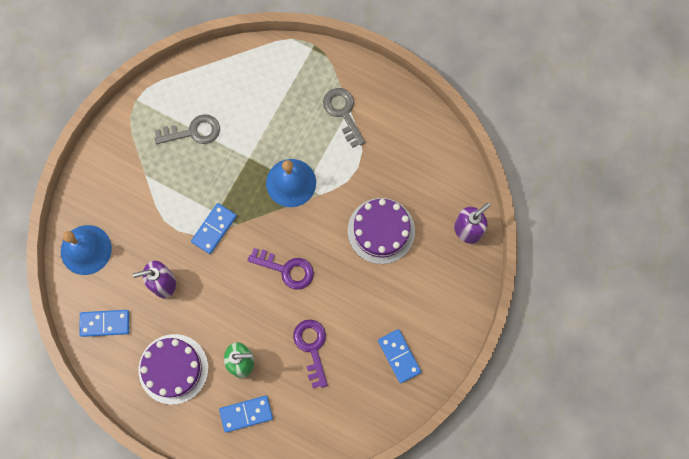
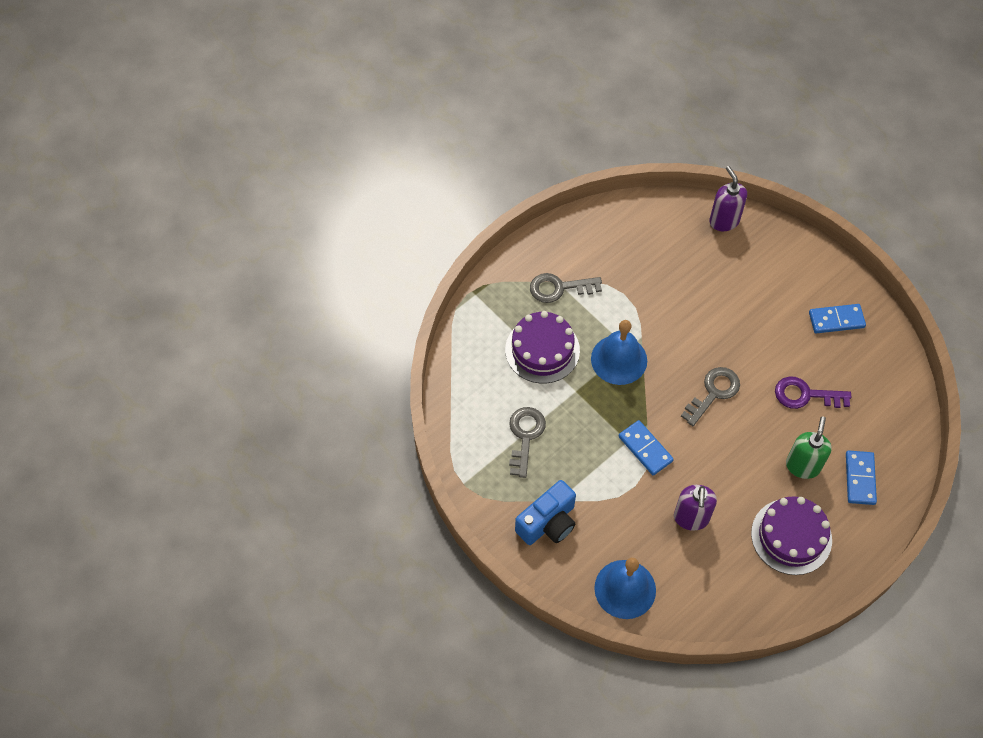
camera: 70 degrees left, 15 degrees down
(105, 323) = (719, 593): blue domino -> none
(123, 174) = (548, 523): none -> blue camera
(287, 269) = (714, 392): purple key -> grey key
(381, 230) = (699, 294): purple cake -> purple cake (542, 350)

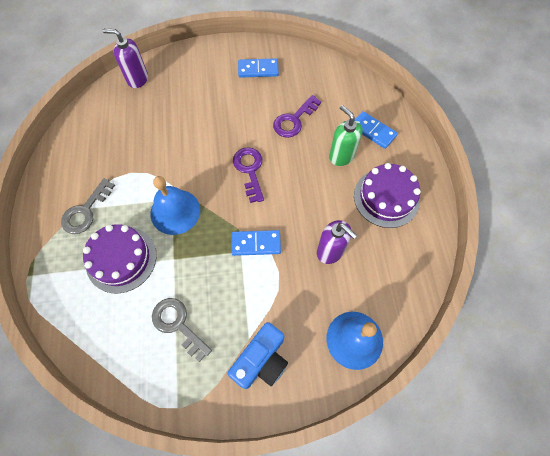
camera: 55 degrees left, 5 degrees up
(548, 523) = (261, 360): blue camera -> blue camera turned 45 degrees clockwise
(714, 392) = (249, 170): grey key -> purple key
(836, 320) = (258, 70): blue domino -> blue domino turned 60 degrees clockwise

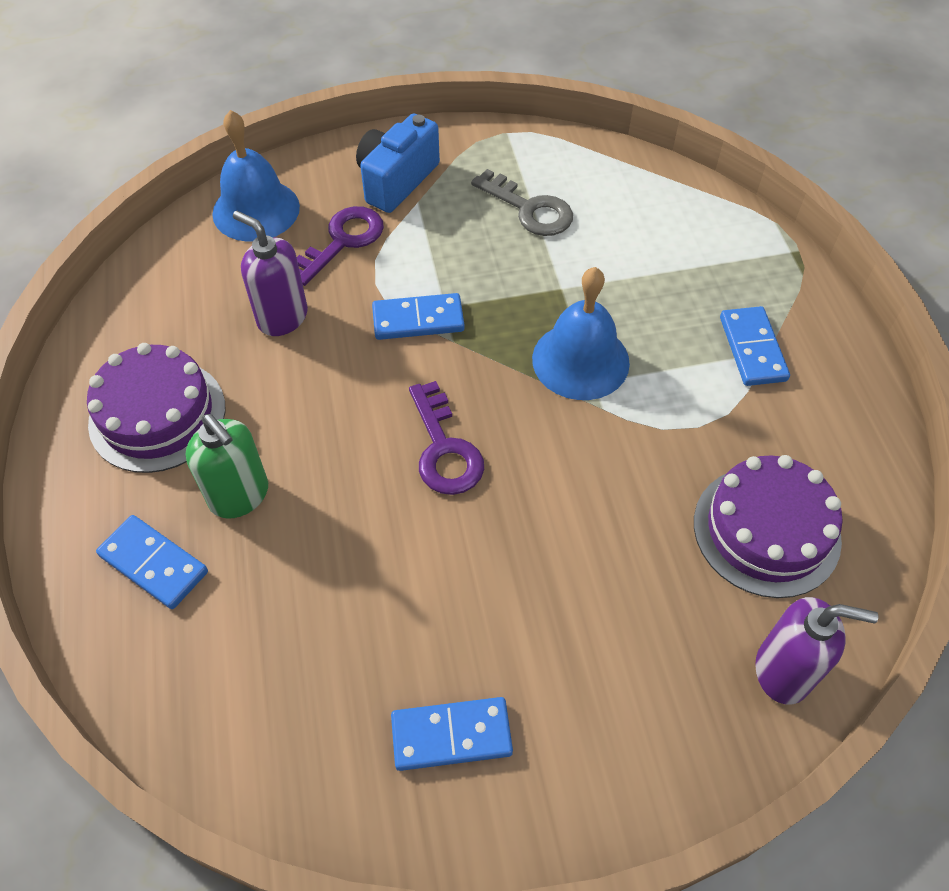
camera: 175 degrees right, 10 degrees down
(85, 211) = (752, 349): grey key -> blue domino
(121, 259) = (652, 282): purple cake -> purple cake (766, 530)
(294, 120) = (348, 578): purple key -> purple key (343, 241)

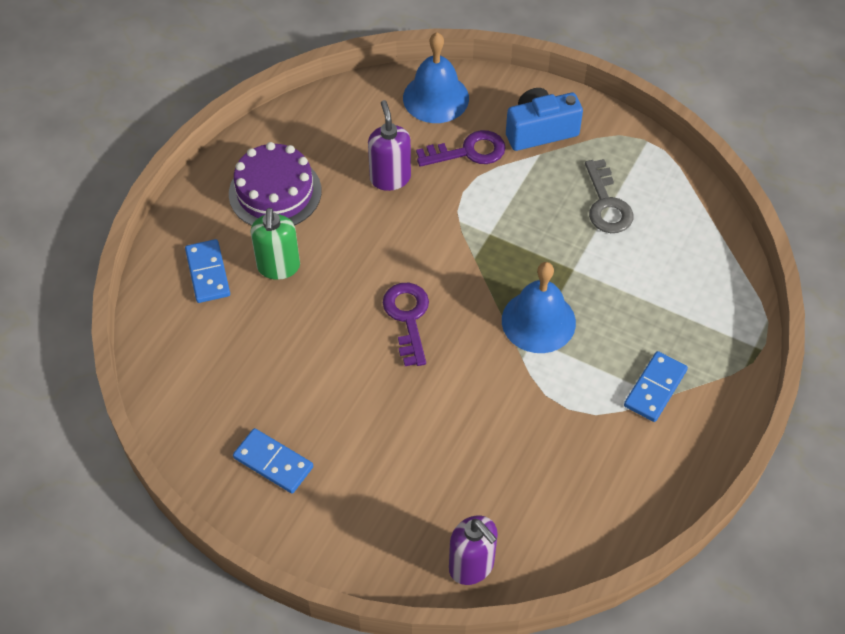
camera: 40 degrees right, 0 degrees up
(418, 319) = (466, 231): blue domino -> none
(444, 449) = (408, 317): purple key -> purple key turned 150 degrees clockwise
(766, 530) = (544, 492): purple cake -> none

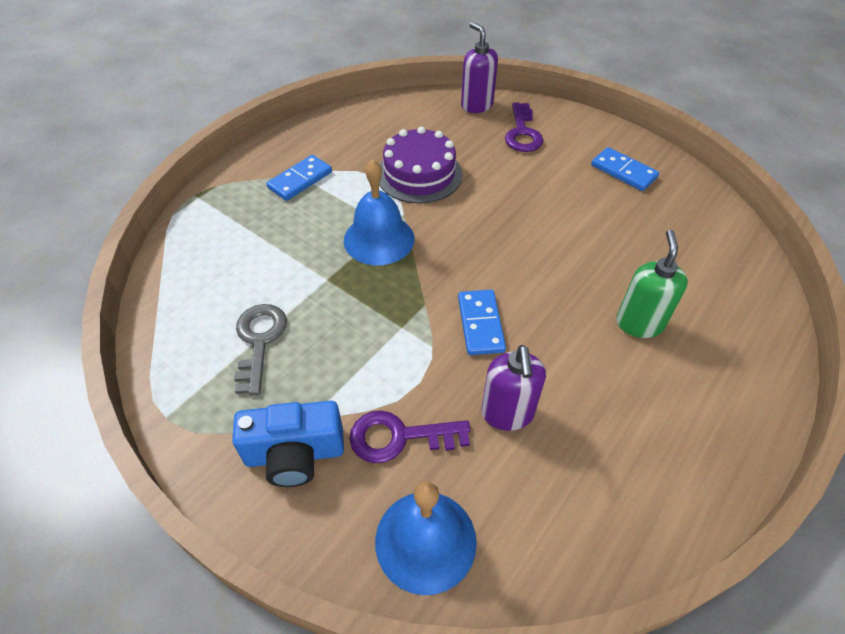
camera: 170 degrees left, 5 degrees down
(208, 273) = (717, 328): blue domino -> blue domino (480, 324)
(275, 192) = (656, 416): purple cake -> purple cake (419, 174)
(408, 317) = (503, 258): purple key -> purple key (522, 133)

